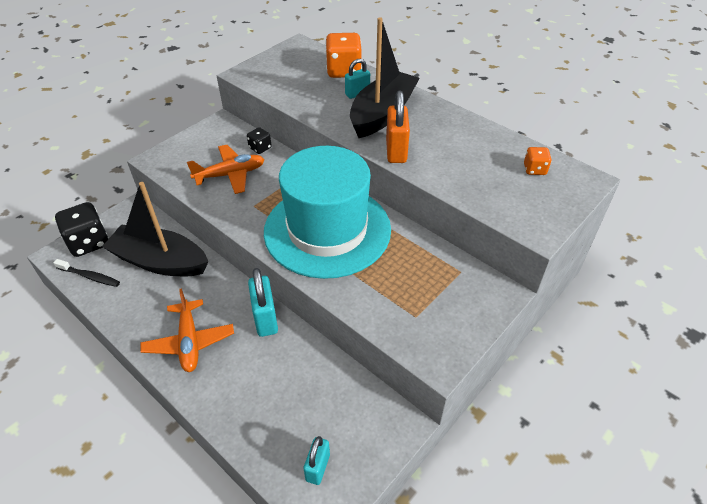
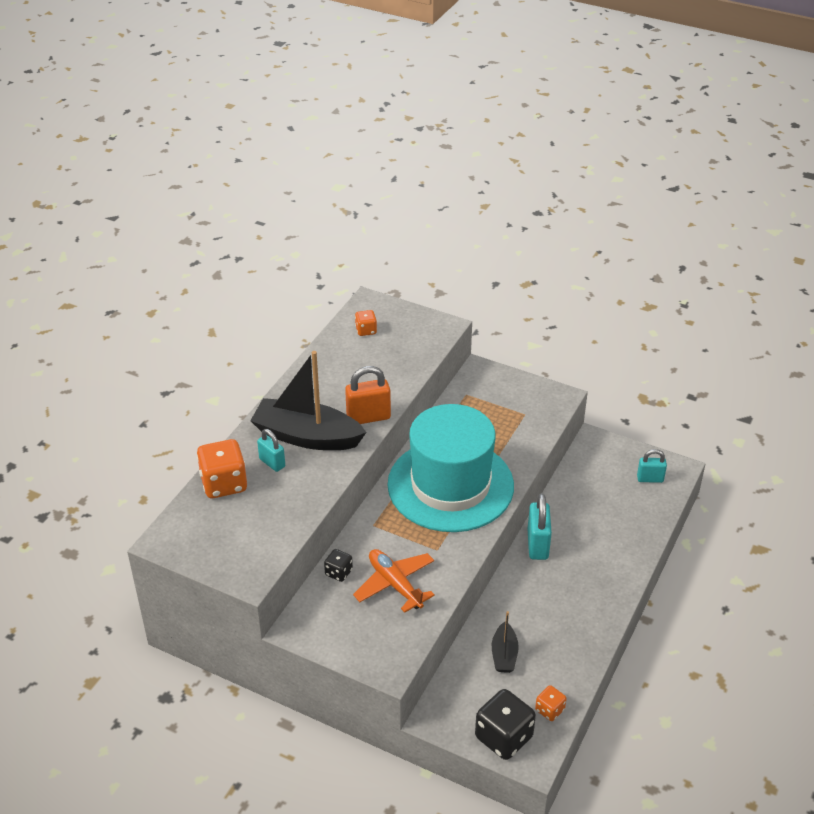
camera: 105 degrees left, 5 degrees down
(90, 276) = (549, 710): black toothbrush -> orange dice
(160, 261) = (504, 654): black boat -> black boat, size x0.49
(189, 342) = (586, 591): orange plane -> none
(265, 319) = (537, 545): turquoise padlock -> turquoise padlock turned 60 degrees counterclockwise

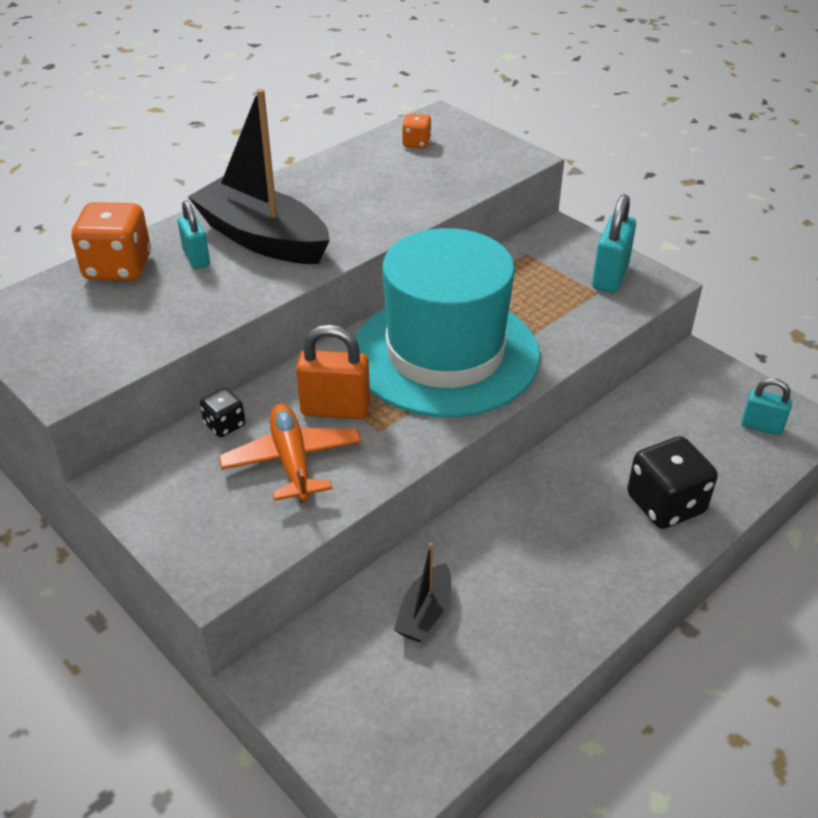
camera: 20 degrees right, 0 degrees up
(368, 417) = (358, 234): orange padlock -> orange padlock (335, 409)
(503, 737) = (358, 742): black dice -> black dice (665, 504)
(537, 545) = (551, 472): turquoise padlock -> turquoise padlock (610, 277)
(549, 710) = (453, 722): orange dice -> none

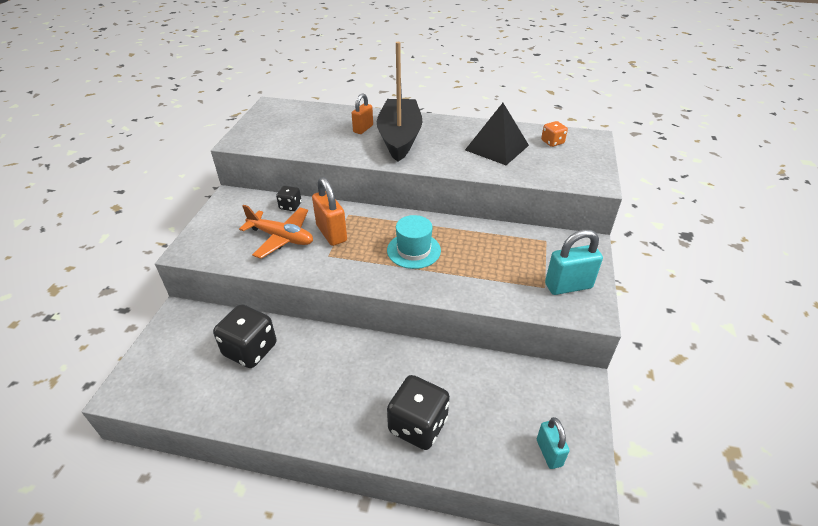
camera: 55 degrees right, 0 degrees up
(118, 268) = (333, 115): orange dice -> none
(196, 258) = (363, 129): turquoise padlock -> orange padlock
(292, 461) = (281, 238): orange plane -> orange plane turned 75 degrees clockwise
(380, 182) = (496, 147): none -> black pyramid
(425, 613) = (250, 350): black boat -> black dice
(445, 354) = (413, 250): turquoise hat -> turquoise hat, size x0.43

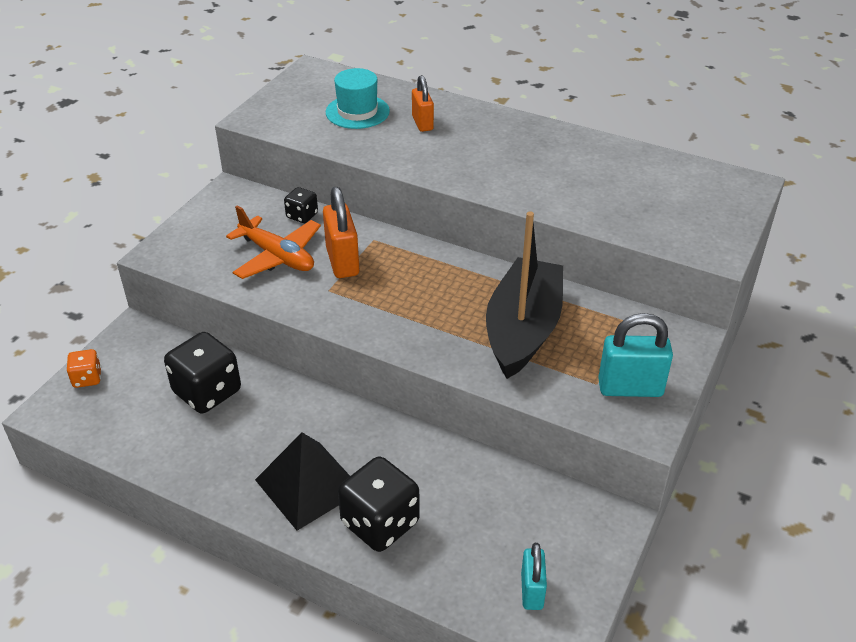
camera: 15 degrees right, 0 degrees up
(363, 129) = (422, 123): orange padlock -> orange padlock turned 60 degrees counterclockwise
(400, 138) = (467, 144): black boat -> black boat (523, 330)
(413, 250) = (441, 303): turquoise hat -> turquoise hat (357, 112)
(496, 147) = (597, 178): black pyramid -> black pyramid (308, 485)
(552, 142) = (683, 182): orange dice -> orange dice (87, 378)

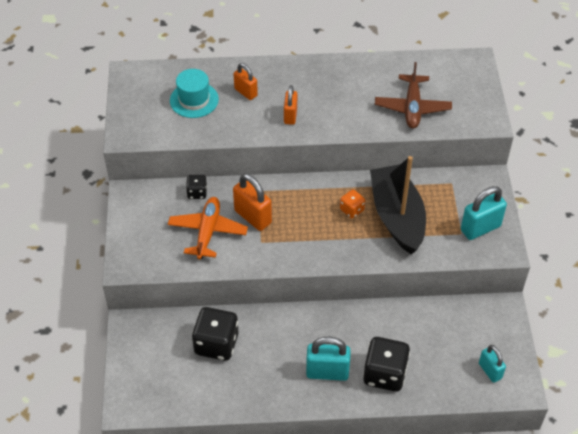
camera: 30 degrees left, 10 degrees up
(87, 378) = (130, 373): orange dice -> orange dice (352, 210)
(277, 256) = (207, 232): orange plane -> orange plane turned 90 degrees counterclockwise
(308, 485) = (327, 372): black pyramid -> turquoise padlock
(454, 160) = (290, 116): none -> orange padlock
(619, 202) = (412, 107): none -> brown plane

